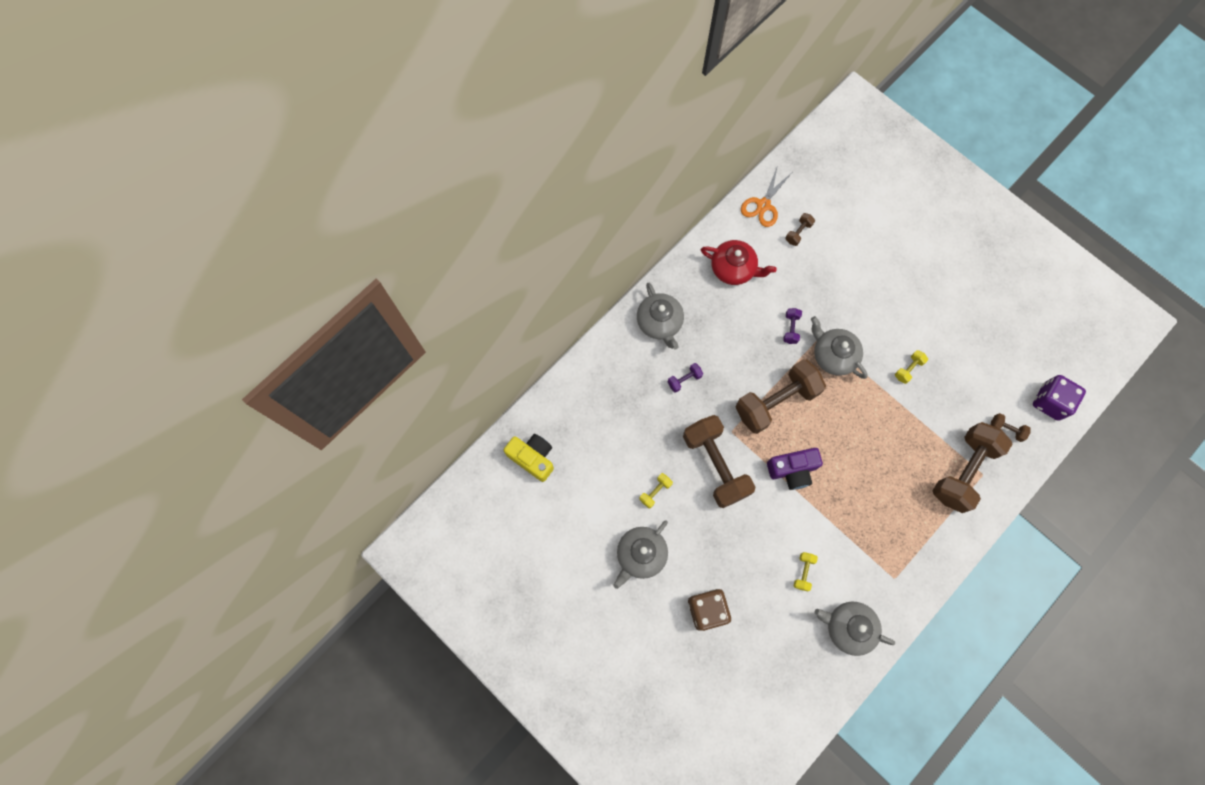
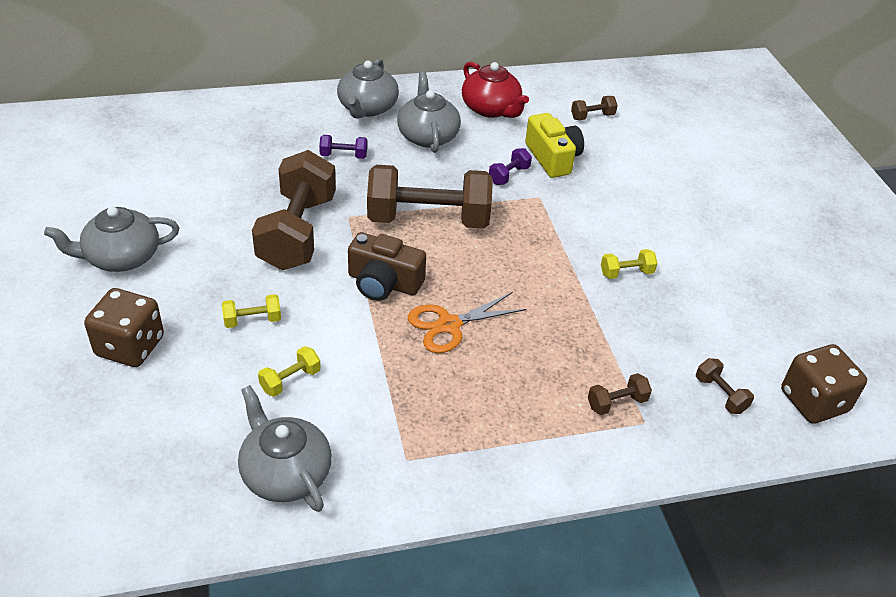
camera: 30 degrees right, 30 degrees down
(532, 458) = (116, 132): yellow camera -> yellow camera (552, 158)
(655, 492) = (204, 218): yellow dumbbell -> yellow dumbbell (252, 320)
(763, 205) = (572, 84): orange scissors -> orange scissors (449, 325)
(792, 470) = (383, 283): purple camera -> brown camera
(833, 355) = (539, 217): grey teapot -> grey teapot (427, 136)
(963, 471) = (616, 403): brown dumbbell -> brown dumbbell, size x0.41
(1050, 402) = (813, 401): purple dice -> brown dice

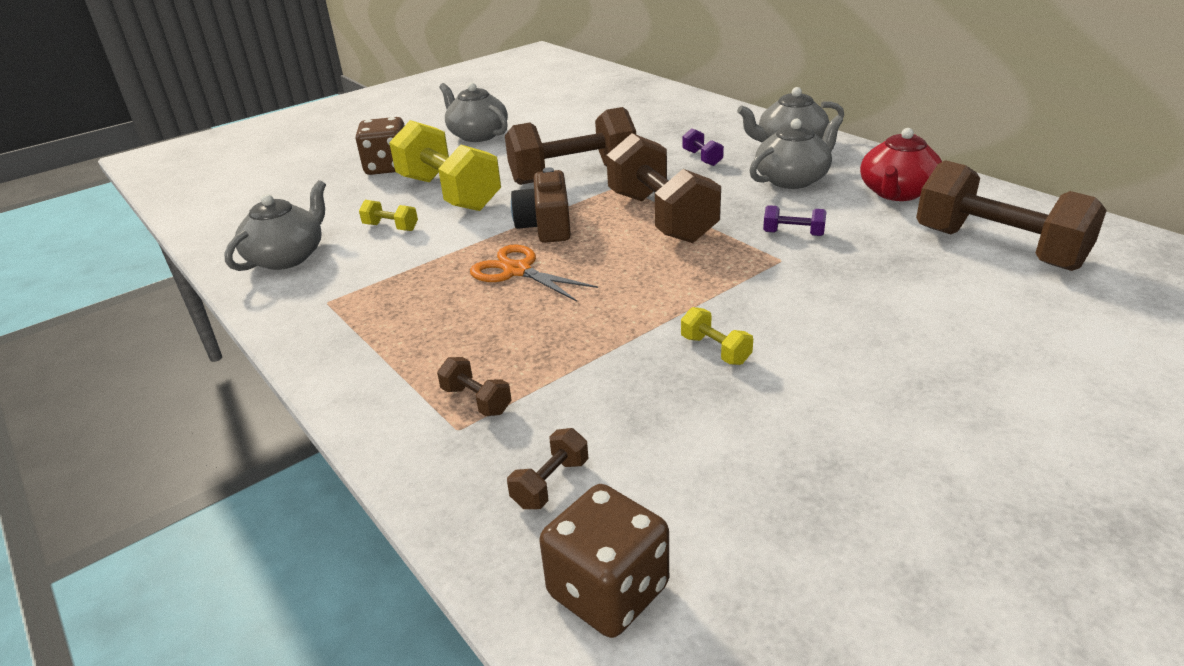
camera: 70 degrees right, 10 degrees down
(252, 320) = (449, 193): yellow dumbbell -> yellow dumbbell, size x2.44
(552, 158) = (867, 248): yellow camera -> none
(592, 116) = (997, 248): brown dumbbell -> brown dumbbell, size x2.44

